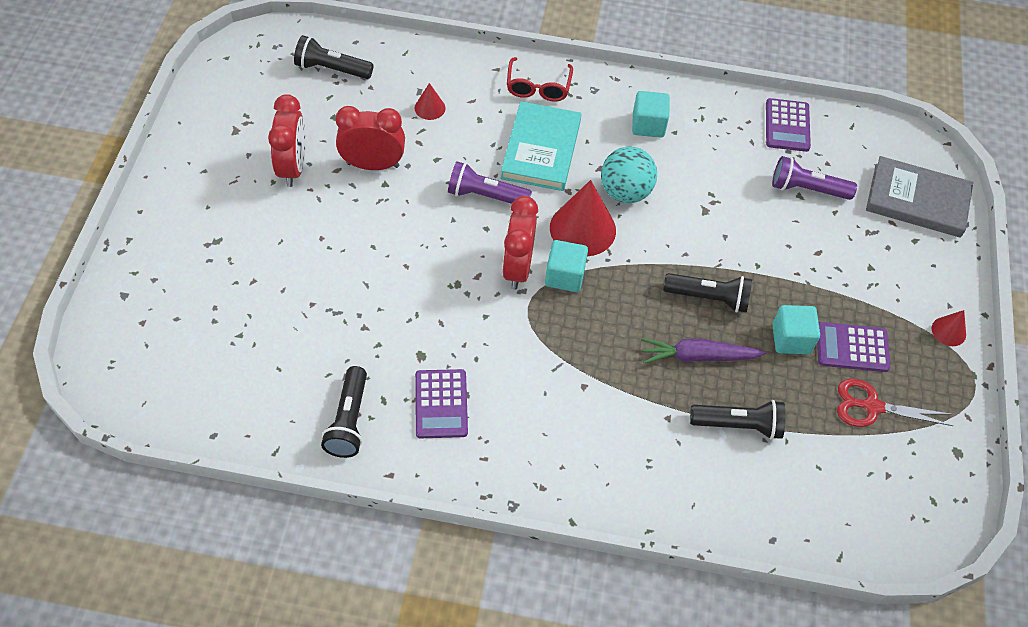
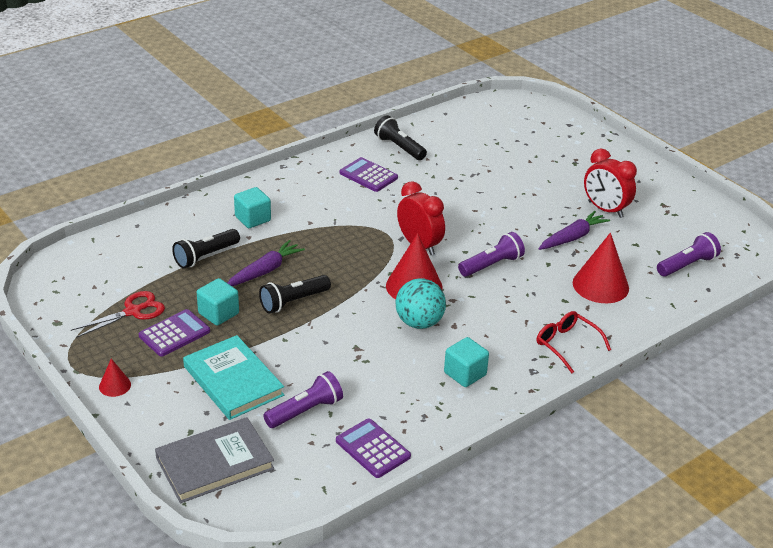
camera: 135 degrees right, 20 degrees down
(331, 69) = (687, 265): black flashlight -> purple flashlight
(373, 165) = (572, 237): red clock -> purple carrot
(430, 108) = (600, 285): red cone -> red cone, size x2.02
(541, 149) = (503, 310): turquoise book -> turquoise book (233, 381)
(564, 276) = (389, 258): turquoise cube -> turquoise cube (253, 219)

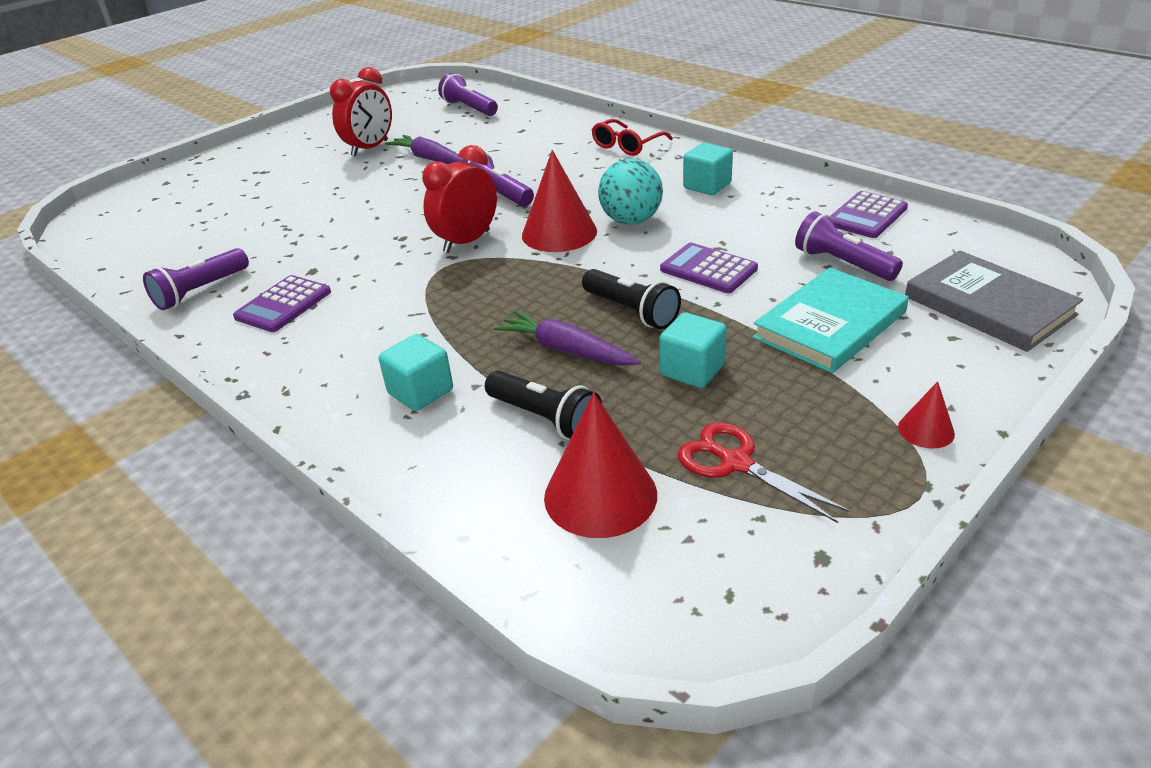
camera: 95 degrees left, 0 degrees up
(174, 334) = (765, 401): purple calculator -> purple calculator (708, 269)
(399, 147) = (200, 291): black flashlight -> purple flashlight
(600, 285) = (517, 140): red cone -> red cone (600, 495)

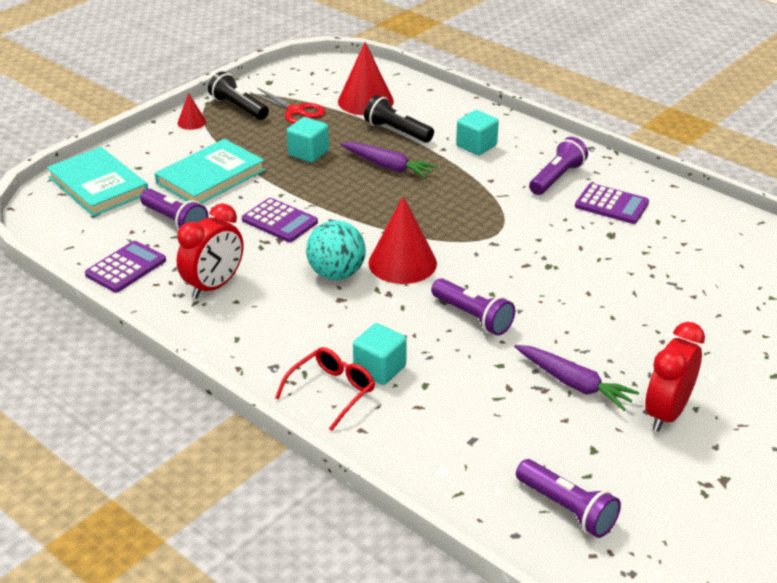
camera: 175 degrees right, 0 degrees up
(200, 291) = (692, 219): purple flashlight -> purple flashlight (556, 178)
(283, 305) = (611, 205): purple calculator -> purple calculator turned 90 degrees clockwise
(467, 241) = (485, 258): red clock -> red clock (214, 286)
(631, 311) = (343, 190): black flashlight -> black flashlight (238, 108)
(707, 186) = (255, 315): turquoise cube -> turquoise cube (379, 369)
(989, 306) = (98, 186): grey book -> turquoise book

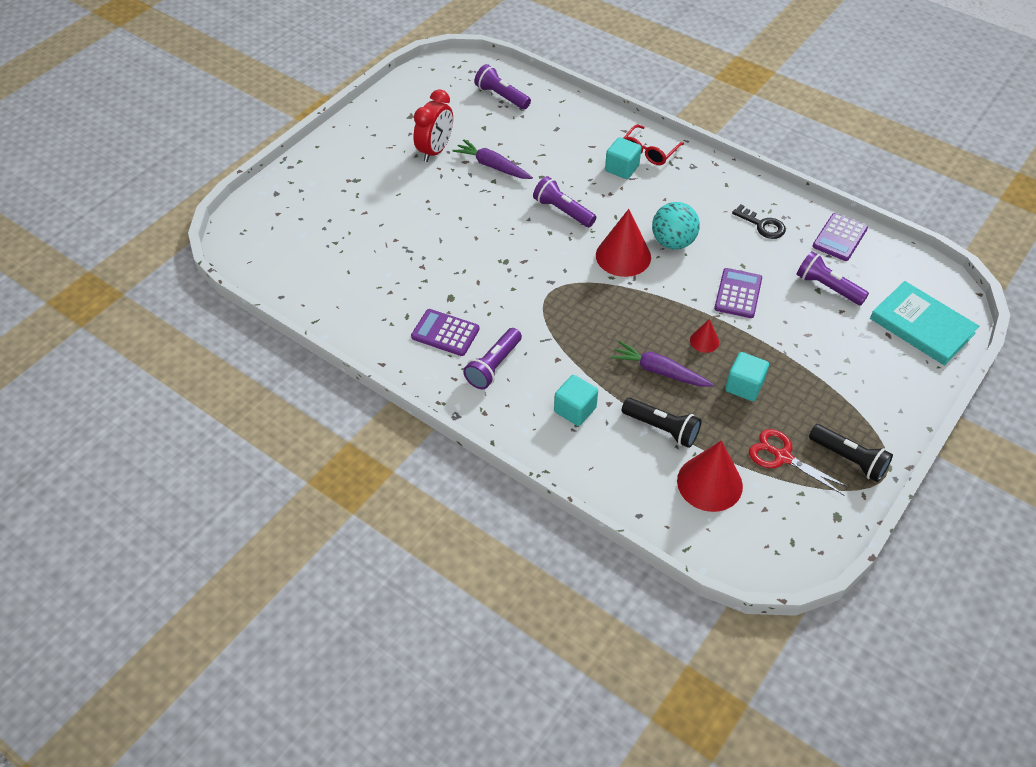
camera: 175 degrees right, 15 degrees up
(191, 122) = (887, 428): red cone -> red cone (704, 341)
(210, 177) = (824, 345): turquoise book -> none
(214, 286) = (762, 225): red clock -> black key
(279, 221) = (738, 293): purple calculator -> purple calculator turned 75 degrees clockwise

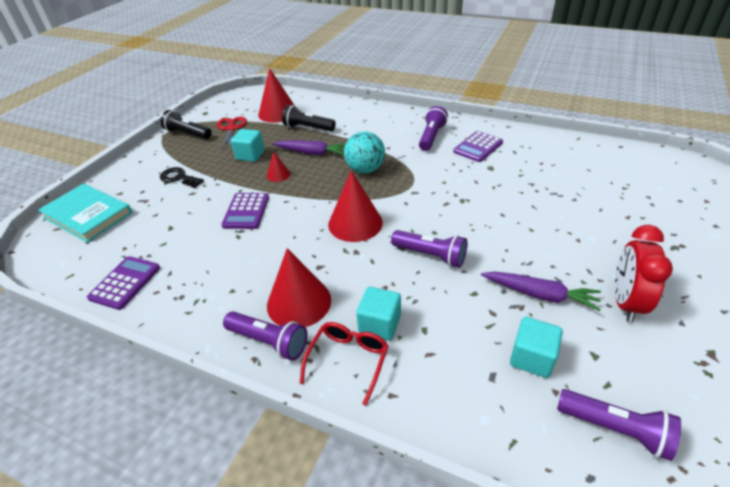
camera: 170 degrees right, 10 degrees down
(445, 333) = (478, 147): purple calculator -> purple calculator turned 120 degrees clockwise
(575, 410) = (366, 127): turquoise cube -> turquoise cube (532, 358)
(673, 242) = (307, 245): turquoise ball -> turquoise ball (365, 169)
(683, 194) = (299, 302): none -> red cone
(762, 225) = (208, 281): black key -> black key (179, 178)
(782, 457) = (231, 128): red scissors -> red scissors turned 120 degrees counterclockwise
(827, 287) = (160, 231): purple flashlight -> purple flashlight (269, 341)

